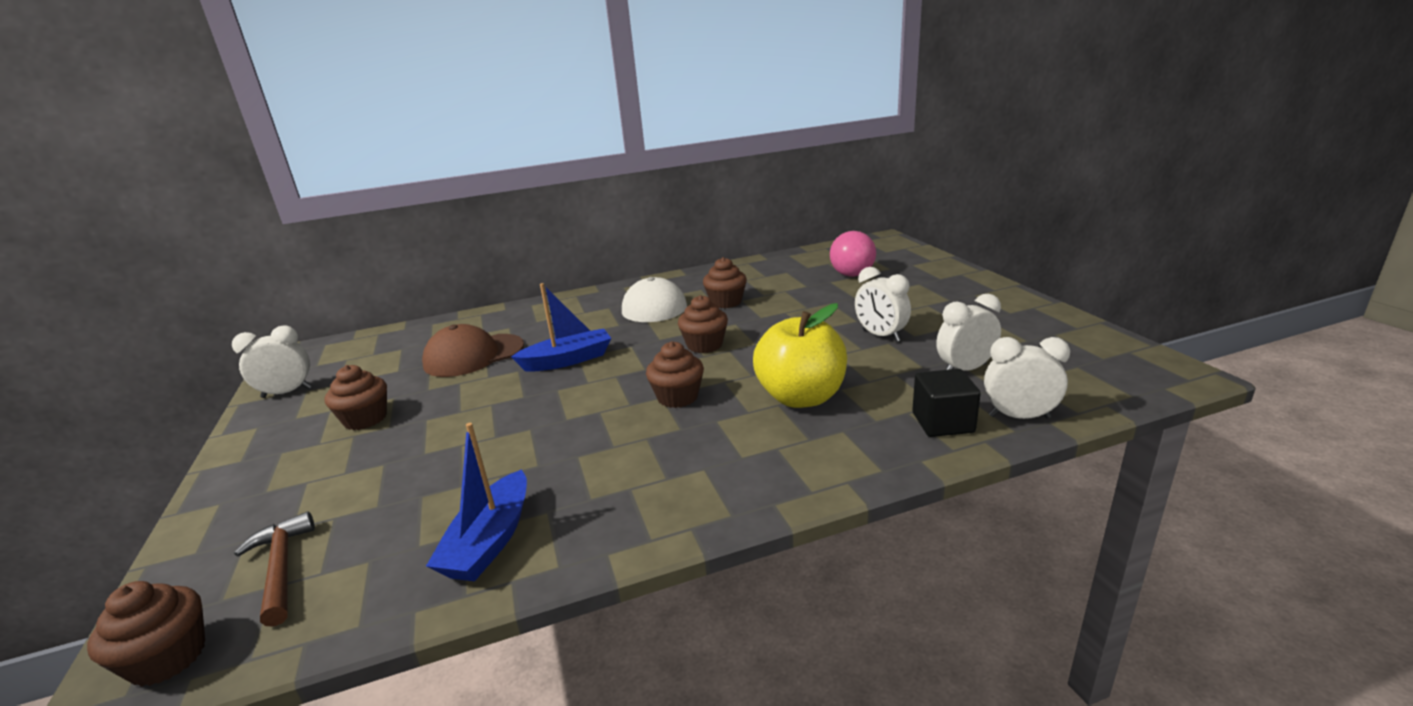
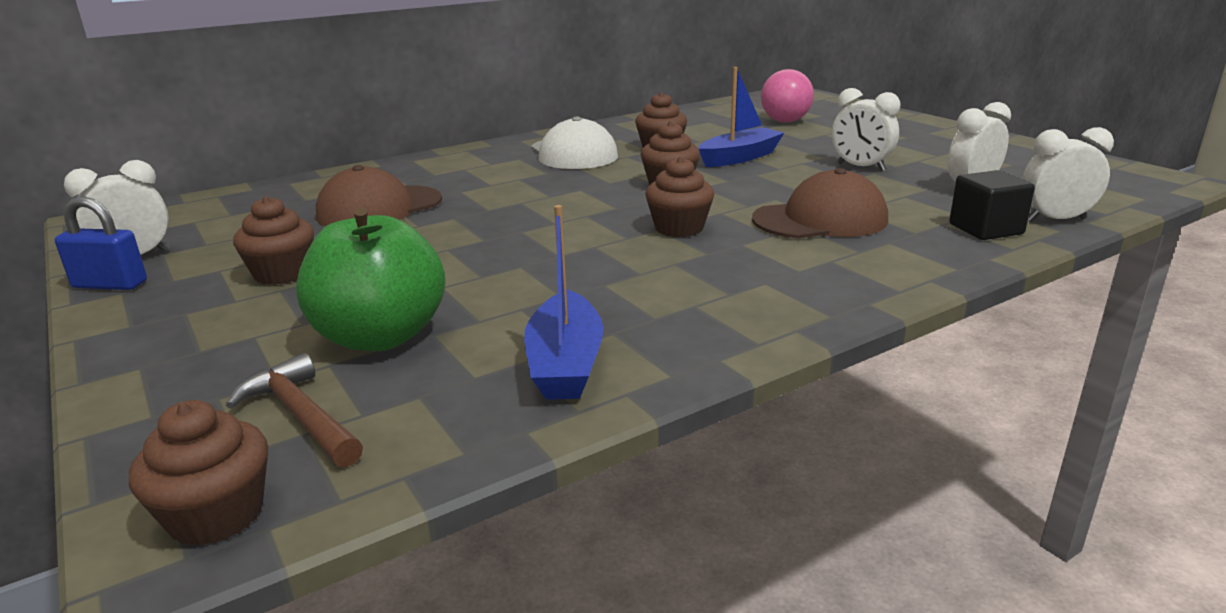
camera: 15 degrees left, 0 degrees up
(255, 418) = (110, 285): none -> blue padlock
(384, 493) = (380, 337): none -> green apple
(568, 360) = (511, 205): blue boat -> blue boat (739, 158)
(801, 397) = (820, 220): yellow apple -> brown cap

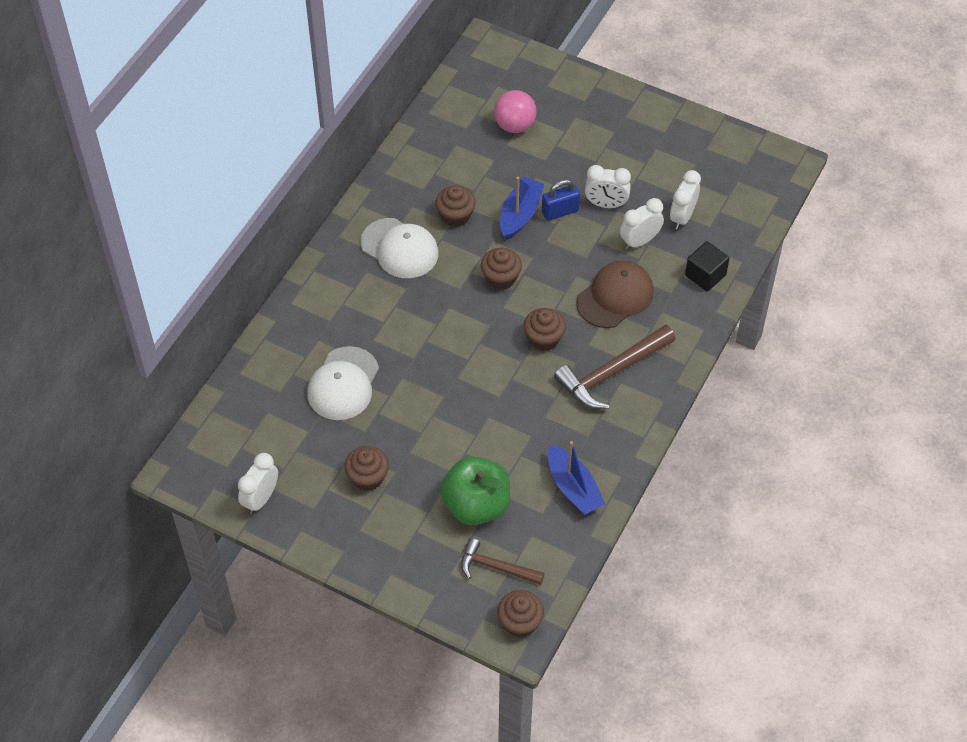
camera: 30 degrees left, 30 degrees up
(110, 285) = (285, 527): blue padlock -> blue padlock (560, 212)
(379, 208) = (343, 384): brown cap -> white cap
(758, 272) = (612, 373): none -> brown hammer
(1055, 220) = (737, 248): white clock -> white clock (639, 241)

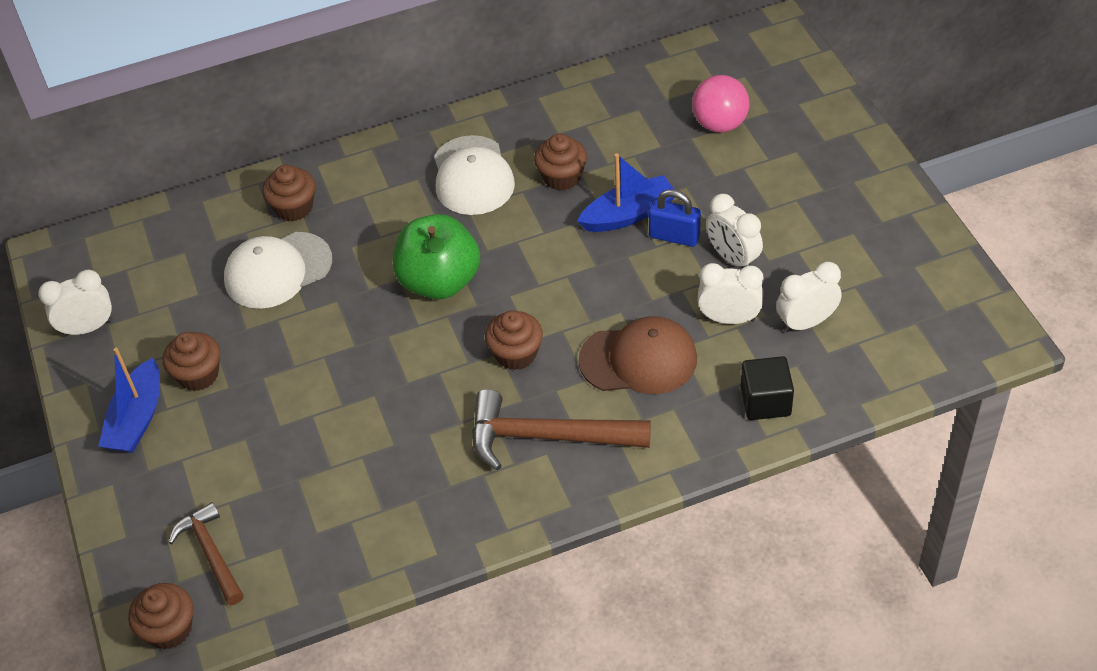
camera: 45 degrees right, 5 degrees down
(476, 505) = (263, 476): green apple -> green apple (439, 281)
(501, 278) = (539, 265): brown cupcake -> brown cupcake (294, 207)
(573, 488) = (375, 529): blue boat -> blue boat (137, 418)

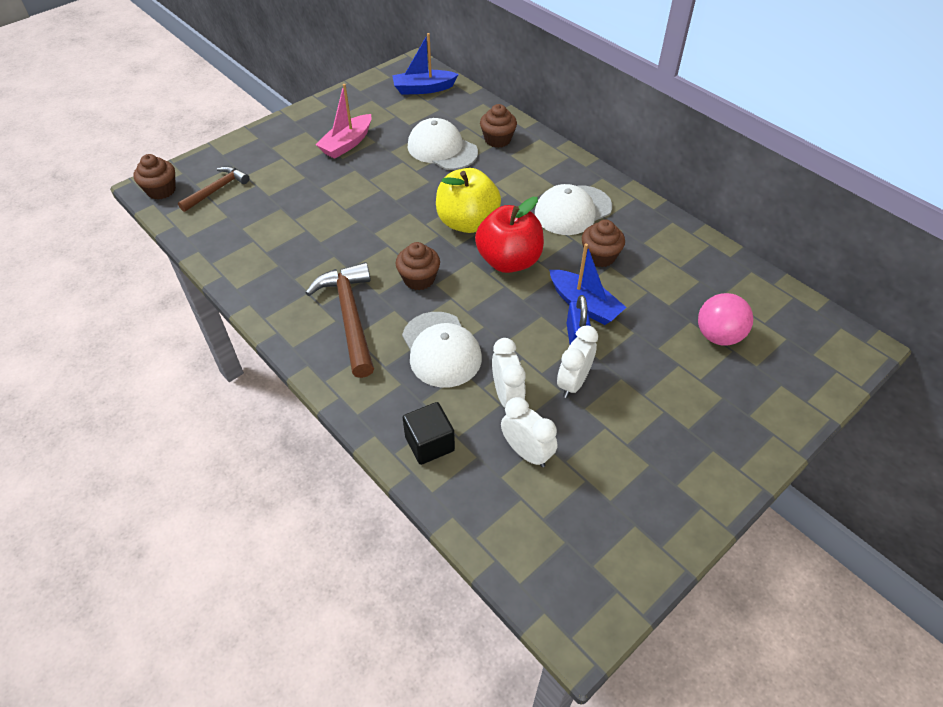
camera: 65 degrees right, 0 degrees up
(88, 328) = (366, 94): white clock -> none
(137, 418) = (307, 132): blue boat -> blue boat (423, 89)
(198, 375) = (347, 144): brown cupcake -> pink boat
(439, 281) = (467, 222): green apple -> yellow apple
(528, 260) = (509, 261): none -> red apple
(638, 359) = (441, 349): brown cap -> white cap

